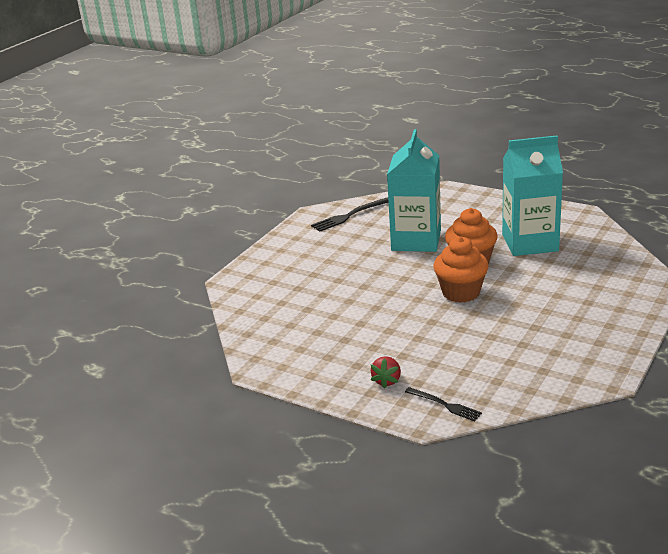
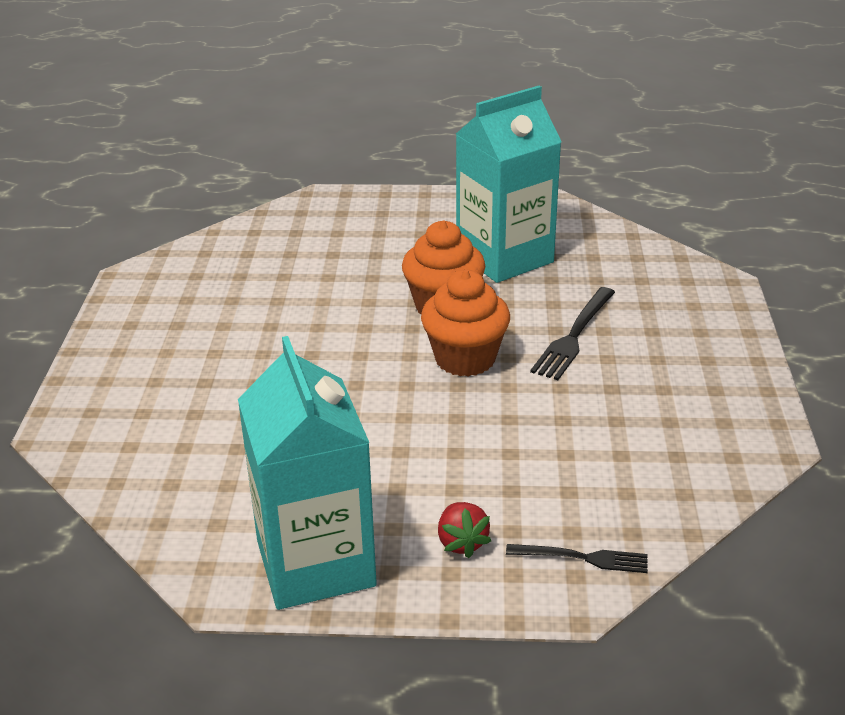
camera: 30 degrees left, 5 degrees up
(349, 216) = (196, 269): black fork -> black fork (573, 337)
(416, 240) = (334, 288): turquoise carton -> turquoise carton (315, 563)

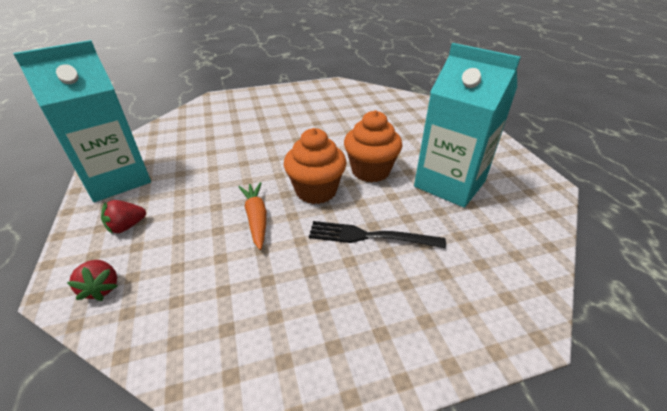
camera: 70 degrees right, 5 degrees up
(500, 417) = (256, 218): none -> orange carrot
(584, 558) = (102, 288): black fork -> red strawberry

